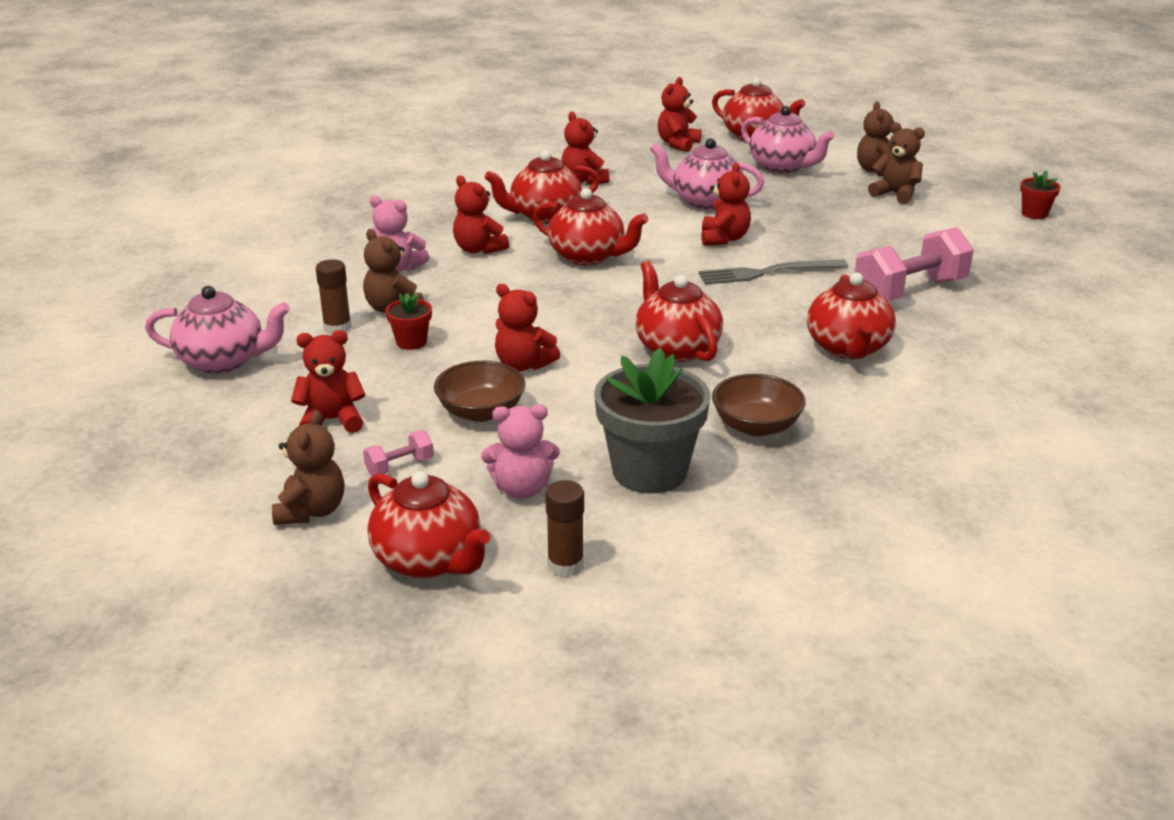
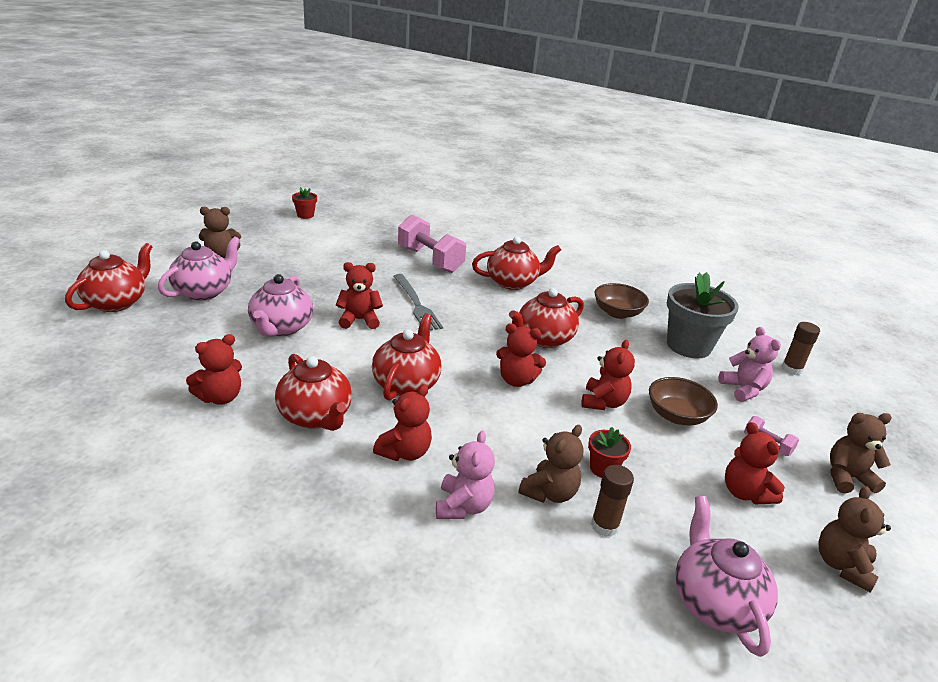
camera: 105 degrees left, 0 degrees up
(429, 560) = (836, 417): red teapot -> none
(678, 144) = (125, 343): red teddy bear -> red teddy bear (516, 380)
(895, 194) = (270, 252): brown teddy bear -> brown teddy bear (842, 565)

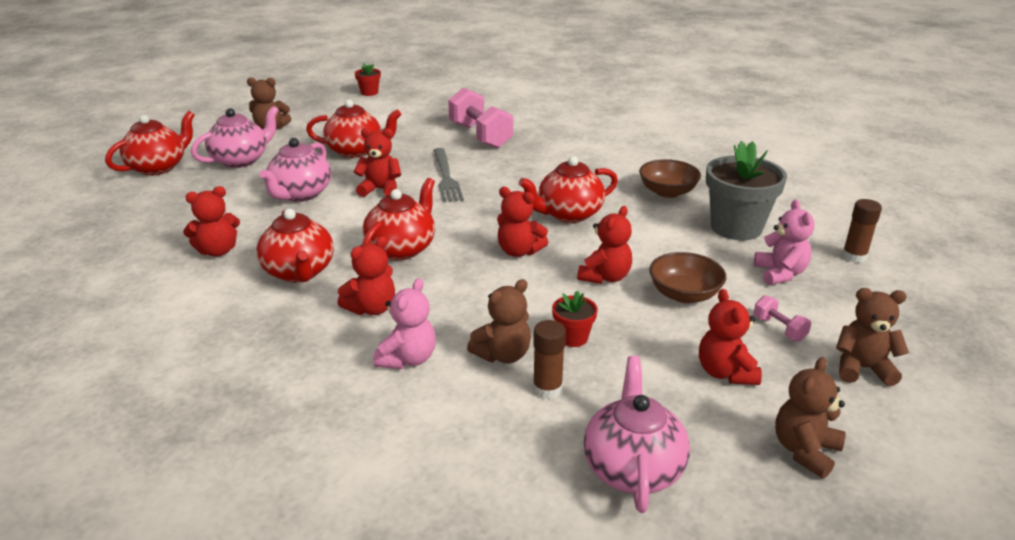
camera: 15 degrees right, 0 degrees up
(513, 282) = (561, 159): red teapot -> red teapot (356, 151)

